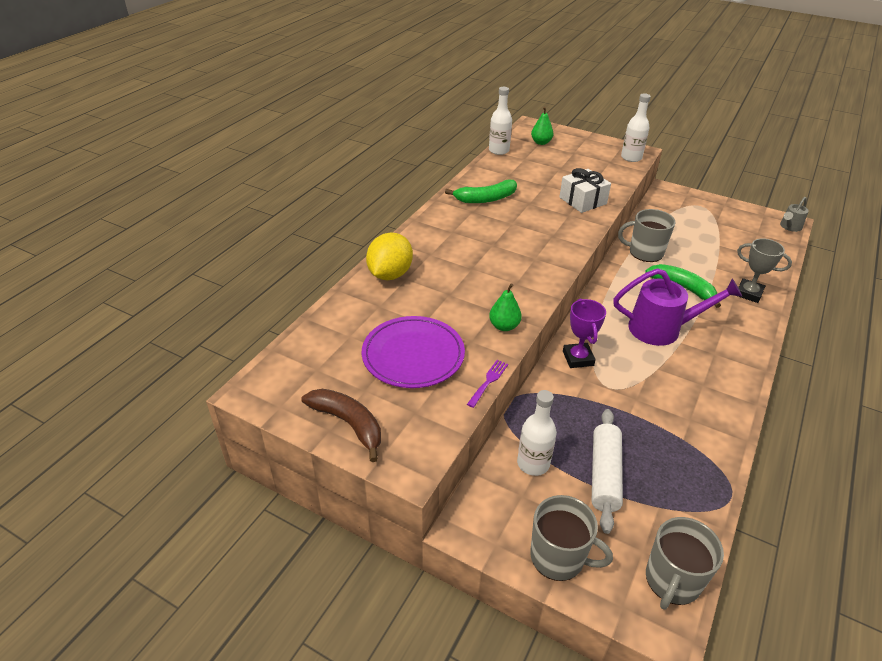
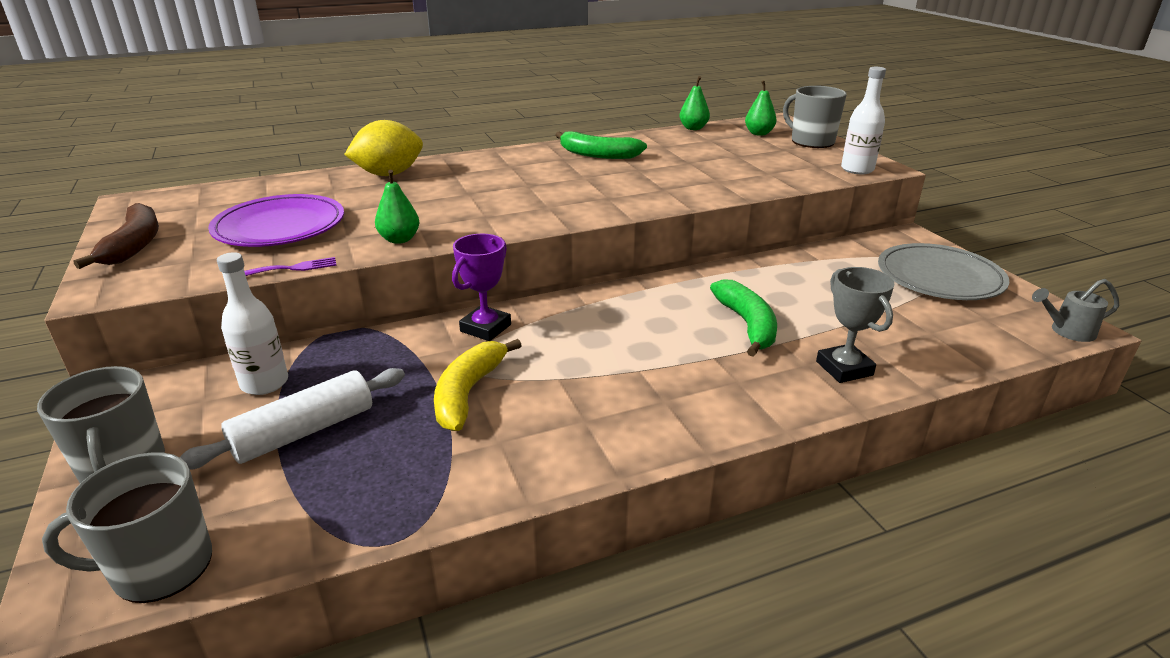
camera: 40 degrees right, 10 degrees down
(499, 150) = (693, 128): white bottle -> green pear
(583, 200) = (708, 184): white gift -> none
(635, 402) = (468, 393): none -> yellow banana
(645, 252) = (759, 277): grey mug -> grey mug (811, 141)
(663, 329) = (640, 348): purple watering can -> none
(712, 215) = (939, 277): none -> grey plate

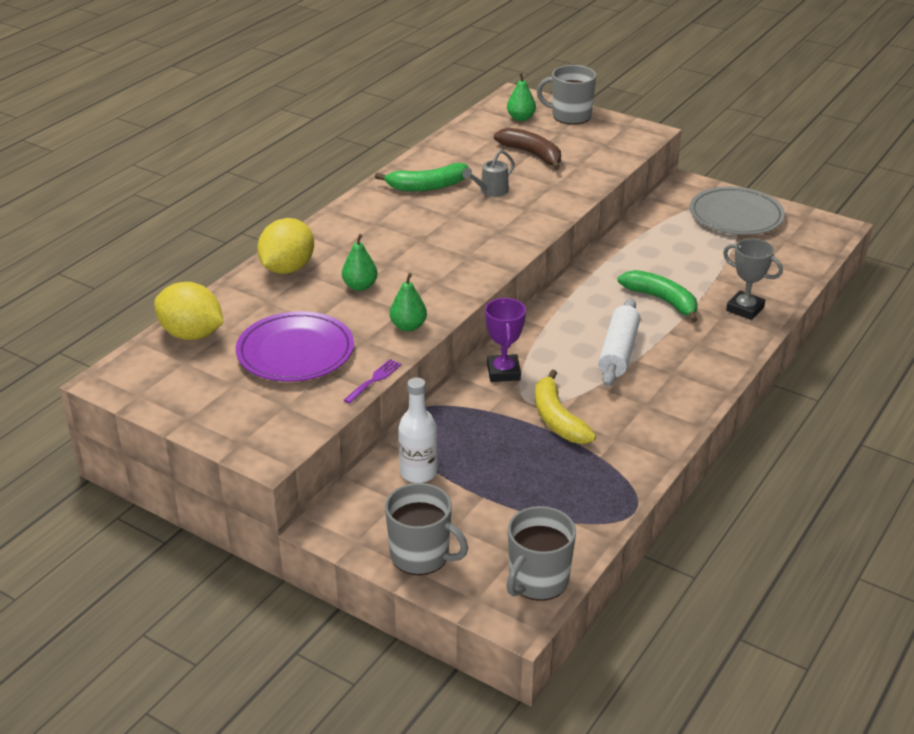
camera: 35 degrees left, 5 degrees up
(134, 245) = (210, 413): brown banana -> brown banana (532, 154)
(240, 192) = (192, 334): none -> yellow lemon
(304, 431) = (496, 486): white rolling pin -> white rolling pin (618, 352)
(693, 128) = (461, 127): green pear -> green pear (360, 286)
(857, 169) = (634, 140): white bottle -> none
(1067, 331) = (834, 233): grey watering can -> grey watering can (490, 191)

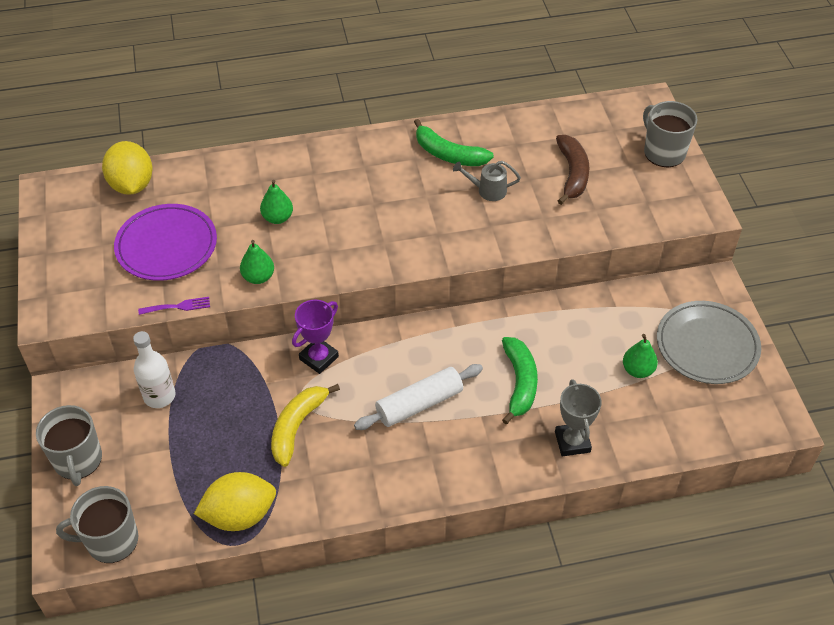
camera: 45 degrees right, 15 degrees up
(287, 268) = (256, 168): yellow lemon -> yellow lemon (239, 515)
(520, 118) = (618, 129): green pear -> green pear (637, 370)

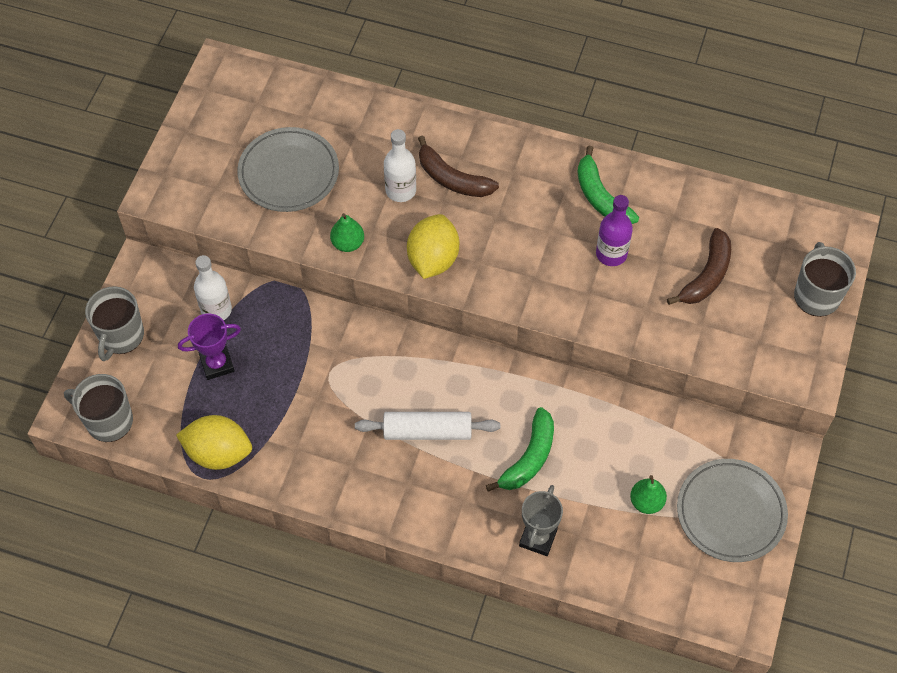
camera: 30 degrees right, 10 degrees up
(132, 185) = (294, 95): yellow lemon -> yellow lemon (433, 259)
(166, 246) = (288, 173): purple plate -> grey plate
(178, 306) = (264, 239): purple fork -> none
(277, 218) = (400, 190): green pear -> white bottle
(297, 427) = (311, 398): yellow banana -> none
(316, 191) = (452, 179): none -> brown banana
(319, 358) = (369, 342): purple trophy -> purple trophy (217, 364)
(487, 190) = (611, 254): grey watering can -> purple bottle

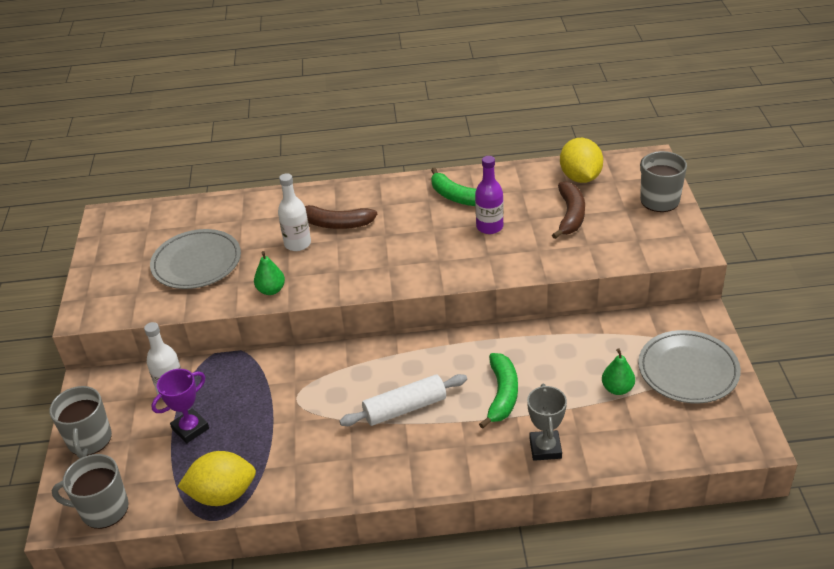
camera: 20 degrees left, 20 degrees down
(433, 259) = (349, 276): yellow lemon -> yellow lemon (580, 177)

